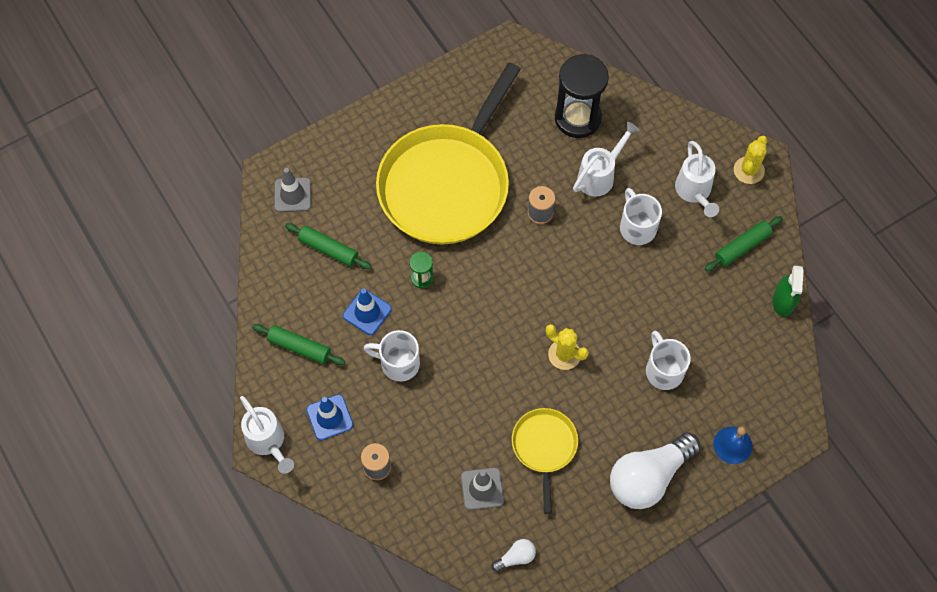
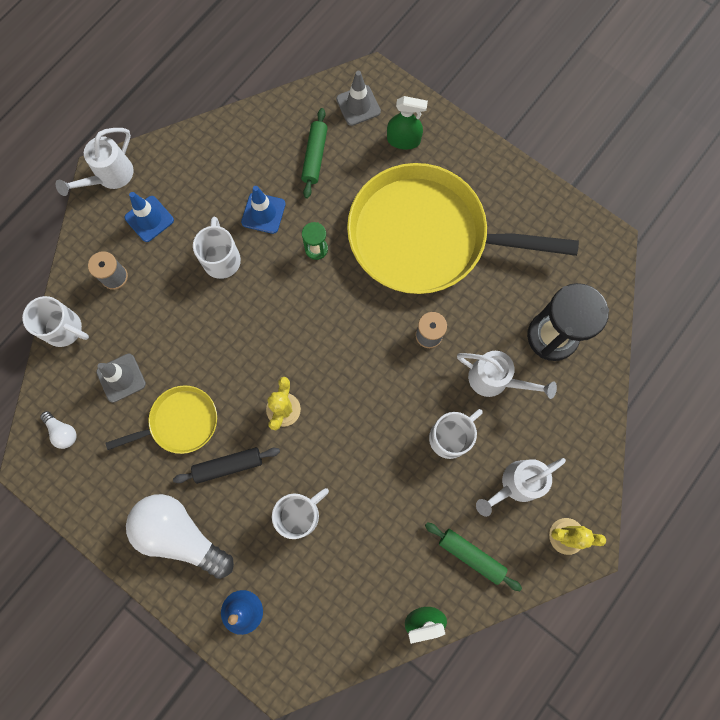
camera: 70 degrees right, 10 degrees up
(299, 347) = (208, 168): green rolling pin -> none
(345, 169) = (403, 140): none -> green spray bottle
(413, 528) = (64, 329): none -> white mug
(600, 417) = (228, 466): none -> black rolling pin

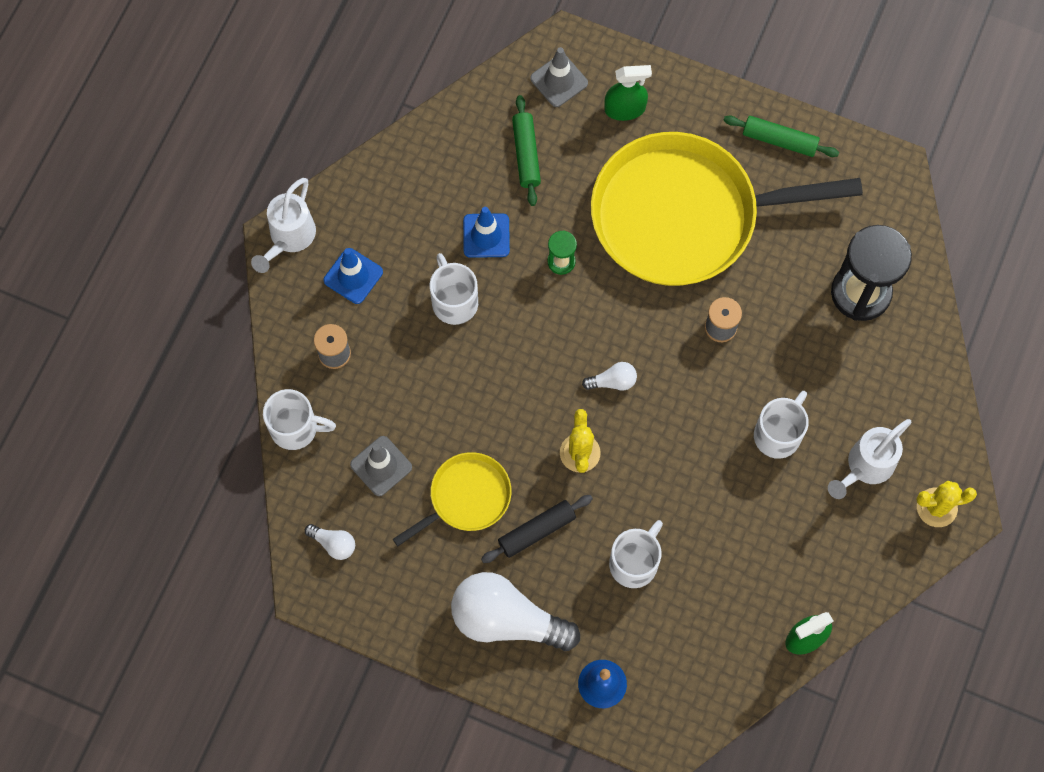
camera: 15 degrees left, 5 degrees down
(328, 357) = (612, 381): none -> white light bulb
(471, 556) = (838, 556): green rolling pin -> green rolling pin (779, 140)
(495, 380) = (810, 358): white watering can -> none

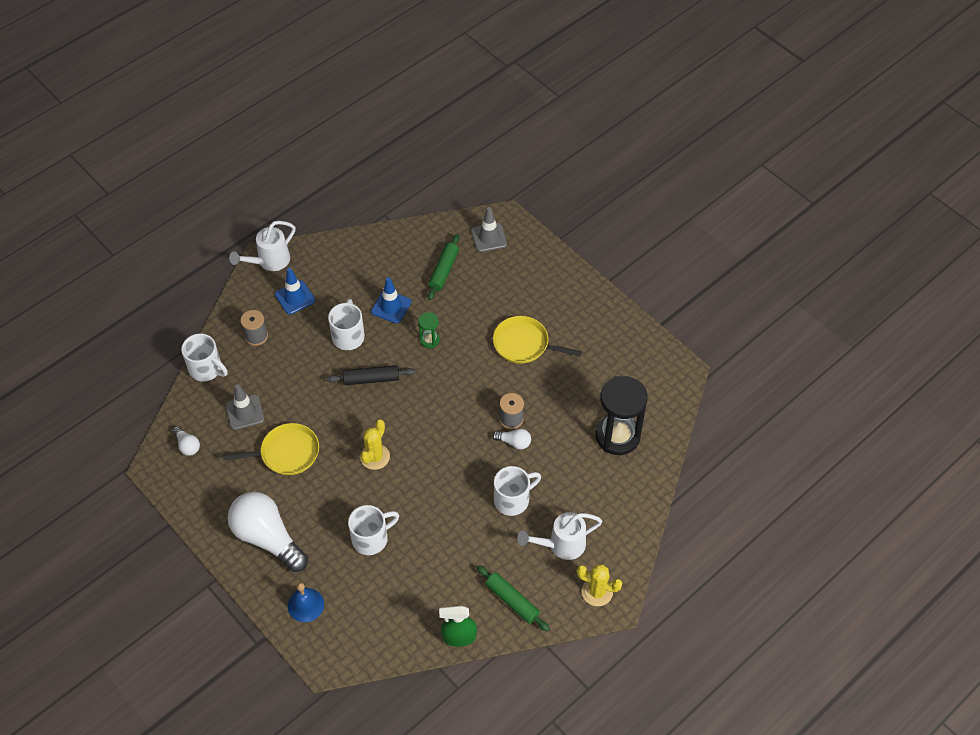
camera: 25 degrees right, 15 degrees down
(537, 531) = (319, 492): black rolling pin -> black rolling pin (371, 379)
(612, 381) = (421, 423): white light bulb -> white light bulb (514, 442)
(625, 109) = (522, 269): green spray bottle -> none
(683, 216) = (524, 344): yellow pan -> yellow pan, size x0.47
(779, 140) = (613, 324): green rolling pin -> green rolling pin (512, 601)

